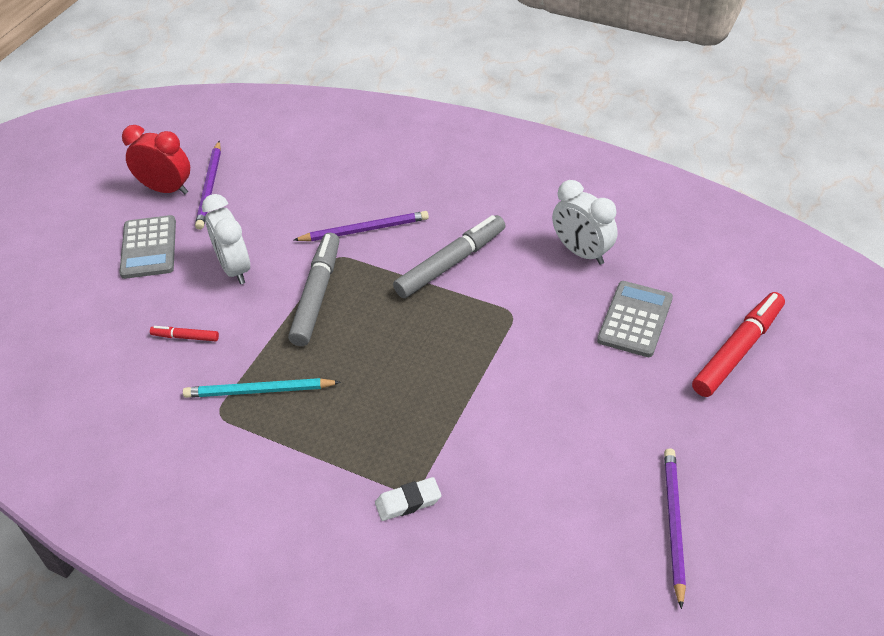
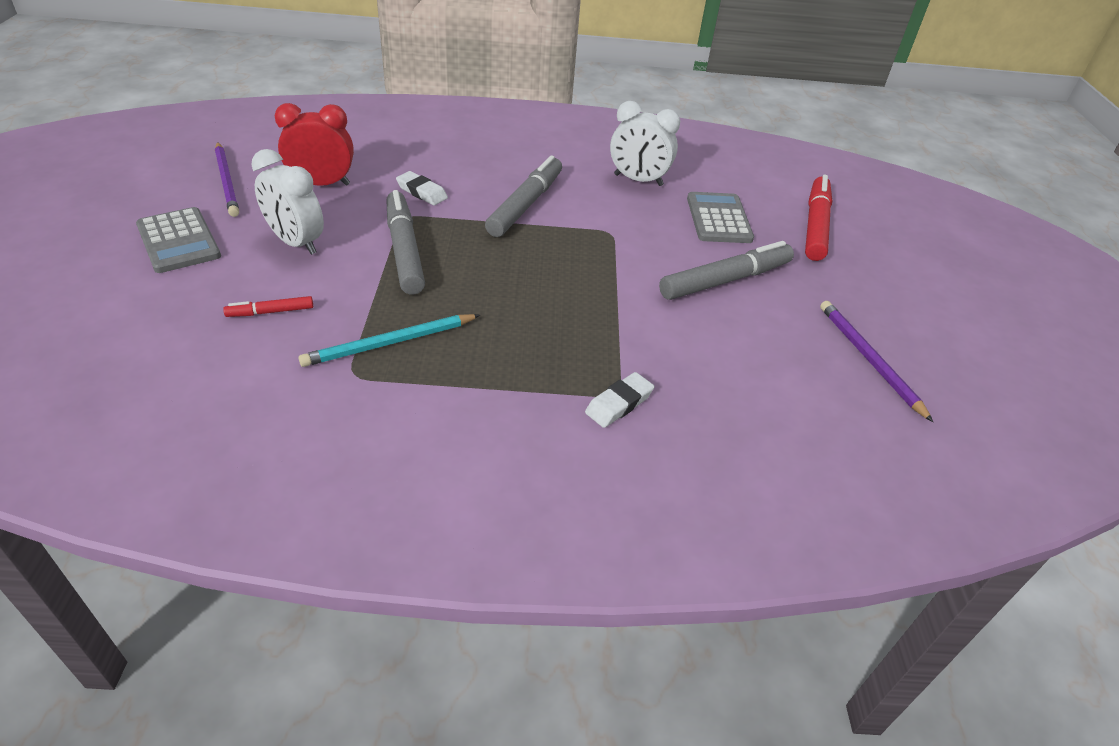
camera: 30 degrees left, 5 degrees down
(166, 189) = (173, 189): red clock -> red clock (322, 184)
(364, 229) = (422, 192): purple pencil -> white eraser
(590, 397) = (725, 280): none -> grey marker

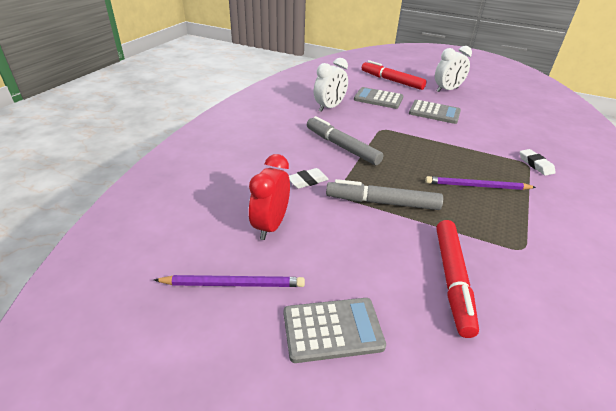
camera: 65 degrees left, 5 degrees down
(270, 312) = (452, 279): red marker -> red marker, size x2.09
(296, 243) = (358, 253): white clock -> white clock (447, 90)
(390, 343) = (489, 228): turquoise pencil -> none
(725, 280) = (434, 112): grey marker -> grey calculator
(869, 359) = (496, 101): purple pencil -> purple pencil (477, 186)

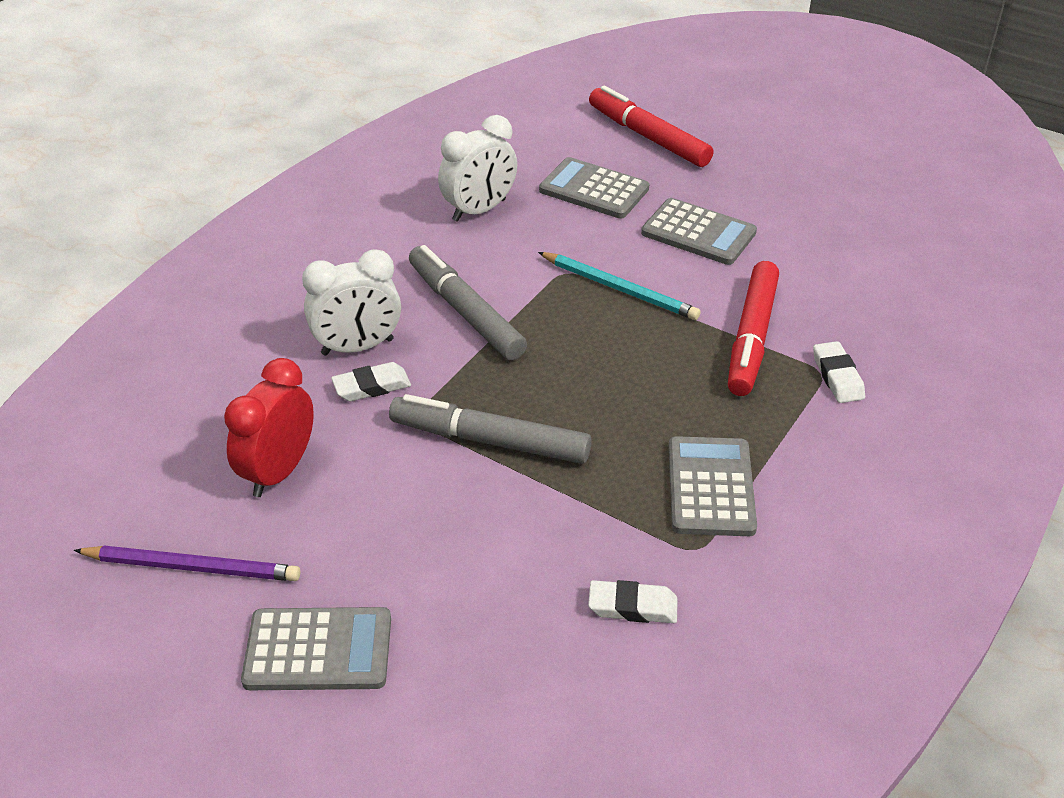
camera: 10 degrees right, 5 degrees up
(411, 134) = (619, 289): none -> turquoise pencil
(447, 90) = (762, 168): white clock -> white clock (357, 347)
(452, 279) = (542, 591): red marker -> red marker (751, 337)
(477, 186) = (687, 418): purple pencil -> none
(508, 283) = (632, 606): none -> white eraser
(509, 217) = (710, 487): none -> grey calculator

